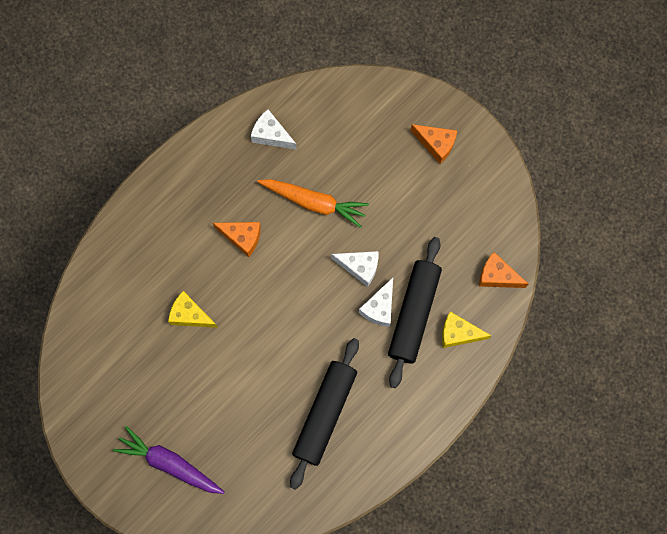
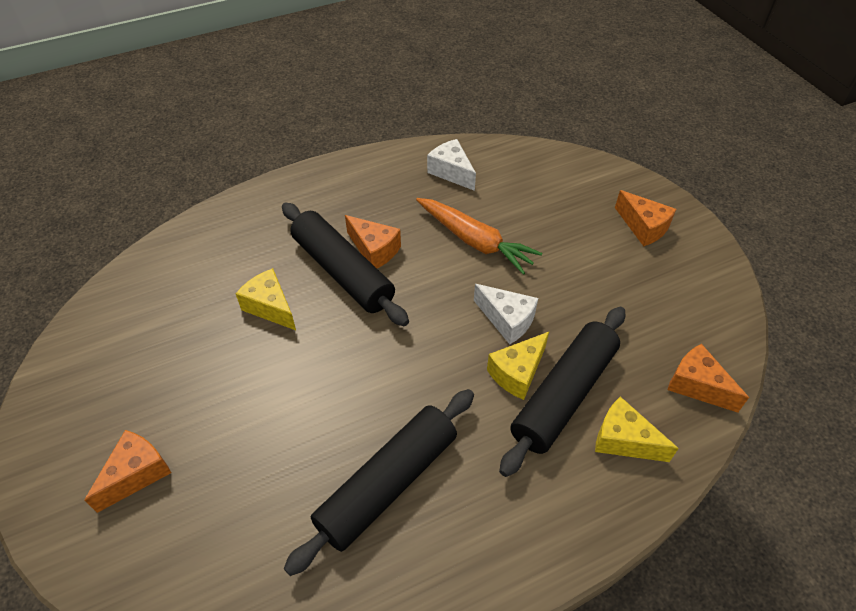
camera: 20 degrees right, 25 degrees down
(169, 463) = (137, 474): purple carrot -> orange cheese
(227, 266) = (342, 272): none -> black rolling pin
(379, 307) = (517, 373): white cheese -> yellow cheese

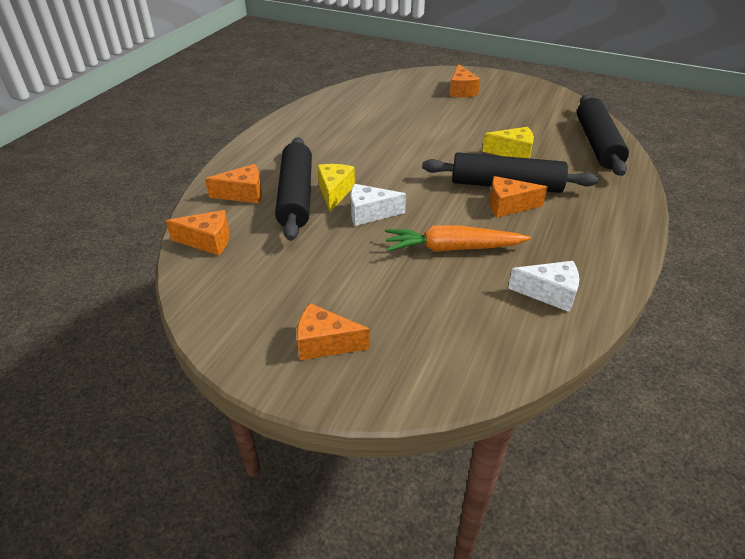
camera: 140 degrees right, 10 degrees down
(388, 483) = (354, 130): black rolling pin -> black rolling pin (597, 144)
(623, 440) = (243, 194): yellow cheese -> orange cheese

